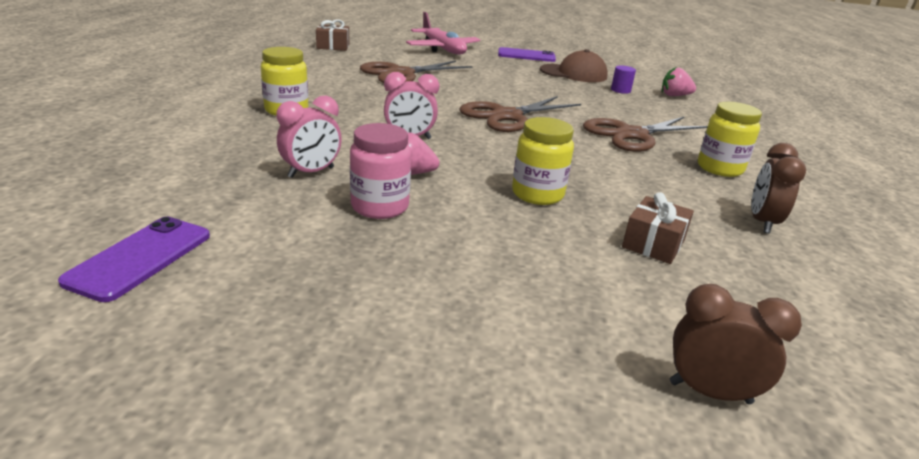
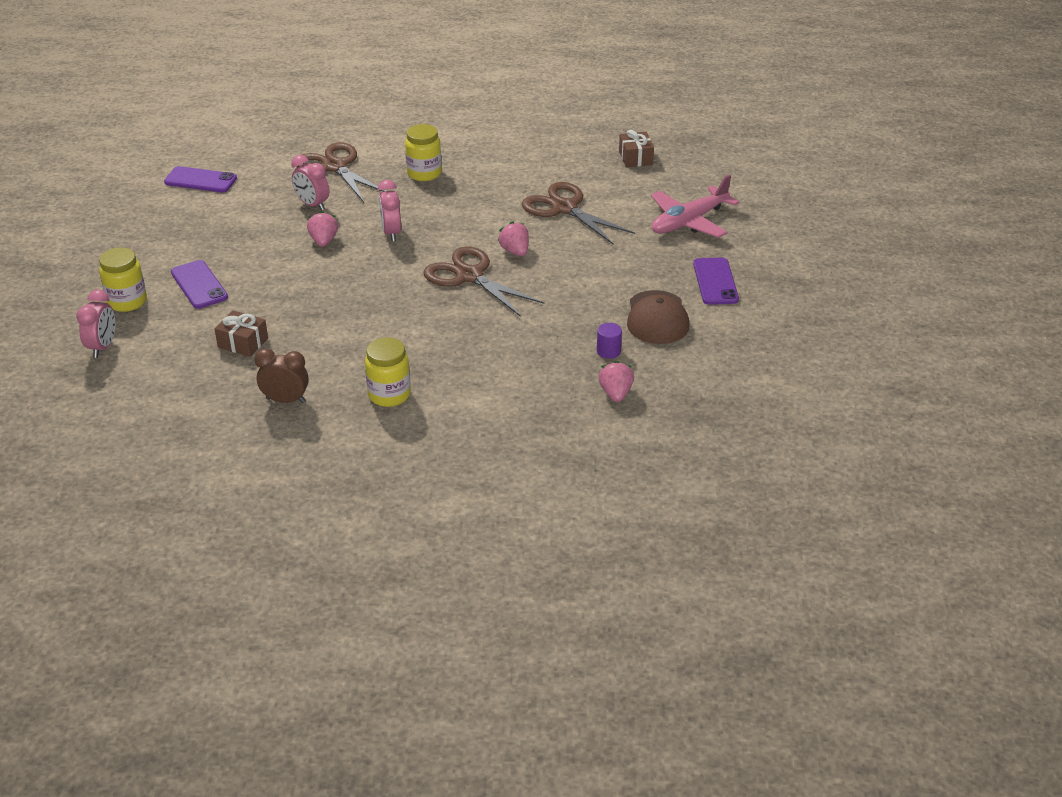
camera: 85 degrees right, 10 degrees up
(380, 207) = (270, 236): pink jar -> none
(467, 96) = (515, 251): none -> pink strawberry
(503, 274) = (199, 285): none -> purple phone
(537, 194) = (305, 295): yellow jar -> yellow jar (127, 302)
(632, 135) = (455, 349): brown scissors -> brown scissors (335, 167)
(710, 392) = (103, 347): brown clock -> pink clock

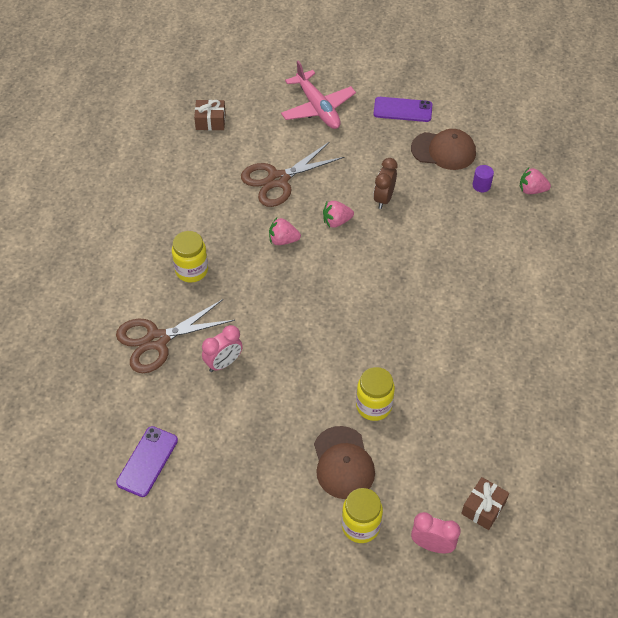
camera: 80 degrees left, 15 degrees up
(199, 285) = (343, 463): purple phone -> brown cap
(243, 343) = (440, 428): brown gift -> brown gift (483, 508)
(285, 400) = (523, 398): brown clock -> brown clock (383, 198)
(323, 241) = (290, 358): pink strawberry -> pink strawberry (283, 240)
(389, 395) = (522, 326): yellow jar -> yellow jar (373, 406)
(391, 233) = (288, 304): pink clock -> none
(469, 276) = (367, 256): brown scissors -> none

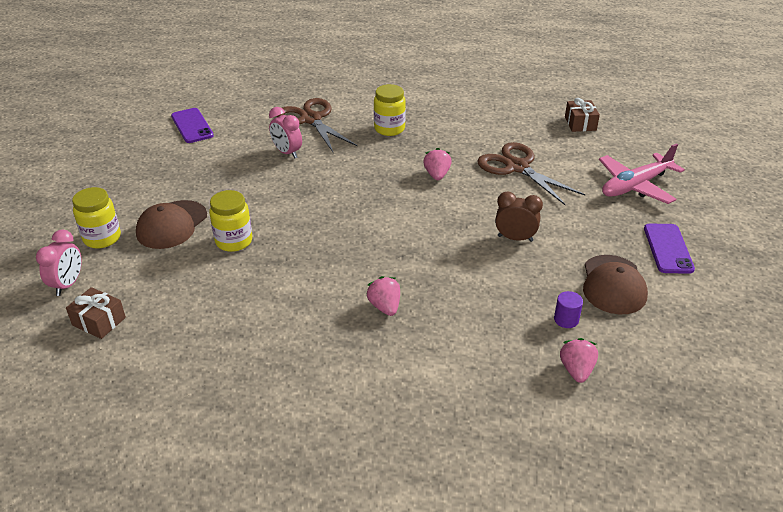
camera: 85 degrees right, 15 degrees down
(147, 461) = (192, 126): purple phone -> purple phone turned 45 degrees clockwise
(336, 221) = (471, 207): pink strawberry -> pink strawberry (385, 307)
(343, 463) = (172, 225): brown cap -> brown cap turned 45 degrees counterclockwise

